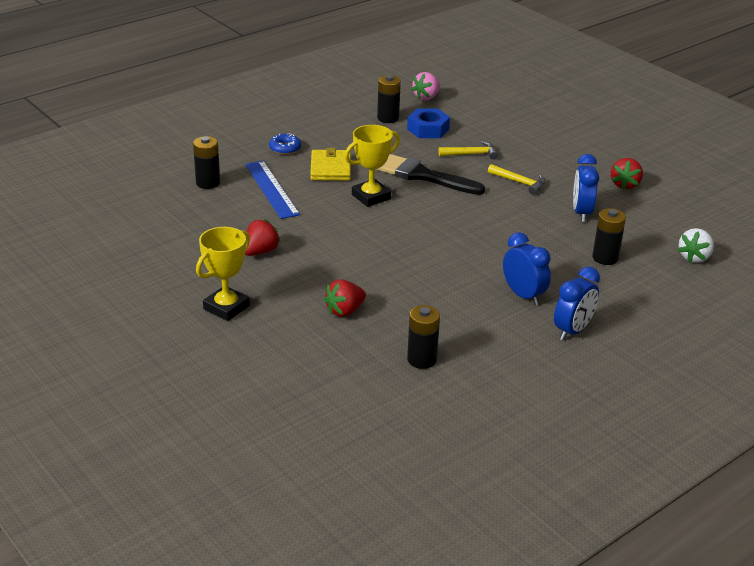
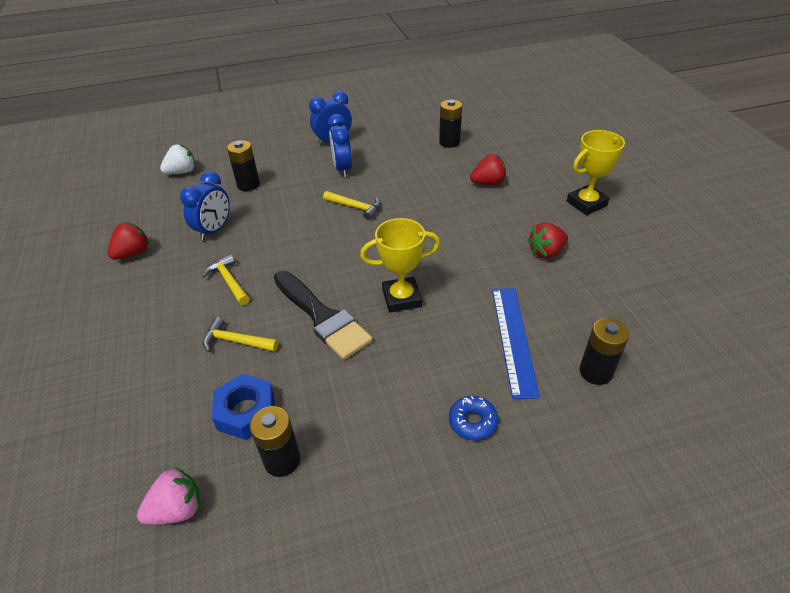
camera: 155 degrees left, 10 degrees up
(330, 168) = (425, 360): yellow wallet -> none
(469, 257) = (356, 207): none -> yellow hammer

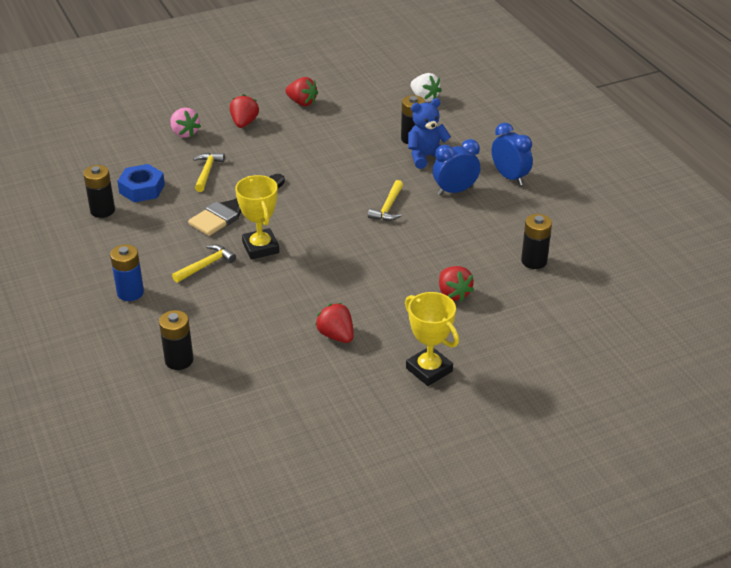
camera: 80 degrees right, 5 degrees down
(145, 303) = (244, 123): none -> red strawberry
(177, 509) = (71, 177): pink strawberry -> pink strawberry (184, 133)
(214, 230) = (338, 134): blue clock -> none
(229, 281) = (273, 155): yellow hammer -> yellow hammer (206, 265)
(283, 179) = (426, 157): none -> blue teddy bear
(472, 422) = (130, 292): blue donut -> blue battery
(513, 339) = (214, 313): blue ruler -> none

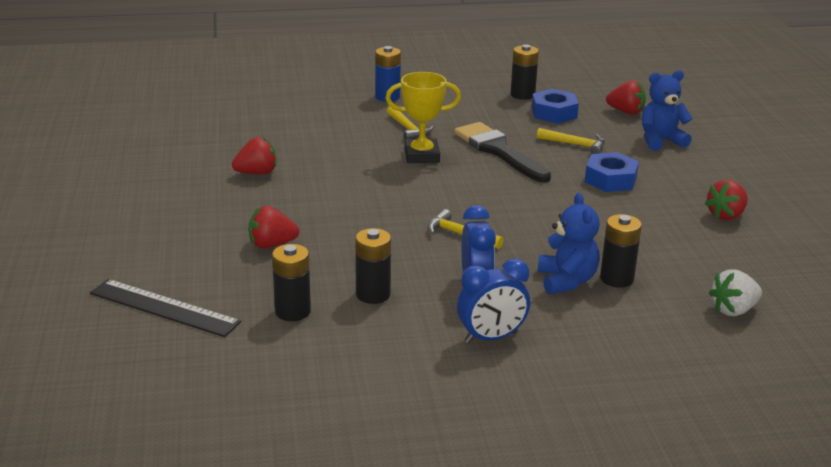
camera: 105 degrees right, 10 degrees down
(179, 360) = (281, 107): black battery -> black battery (373, 294)
(184, 133) = (660, 141): pink strawberry -> blue teddy bear
(244, 123) = (678, 174): red strawberry -> red strawberry (626, 112)
(266, 151) = (610, 179): none -> blue nut
(429, 370) = (167, 209): yellow trophy -> none
(568, 322) = (164, 307): none -> black ruler

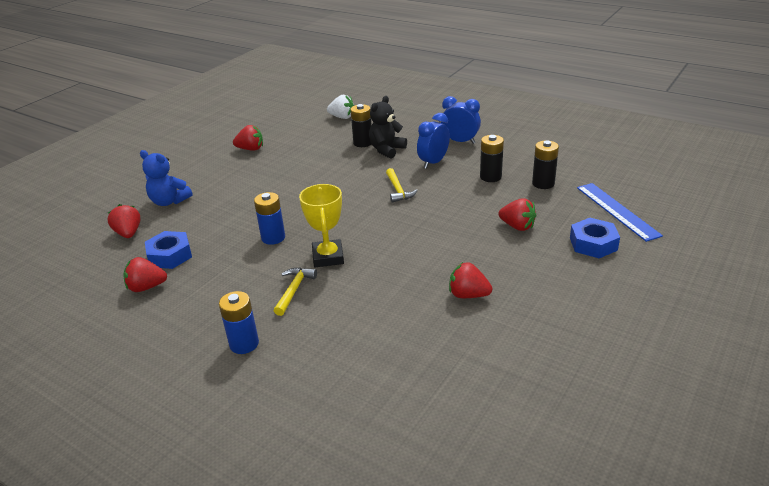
camera: 135 degrees left, 5 degrees up
(164, 307) = (617, 211): black ruler -> blue ruler
(421, 155) = (328, 257): yellow trophy -> yellow trophy turned 45 degrees clockwise
(498, 151) = (273, 238): black brush -> blue battery
(522, 95) = (146, 287): black battery -> red strawberry
(566, 281) = (387, 150): blue teddy bear -> black teddy bear
(575, 145) = (219, 221): yellow hammer -> none
(610, 179) = (256, 189): blue nut -> blue nut (593, 244)

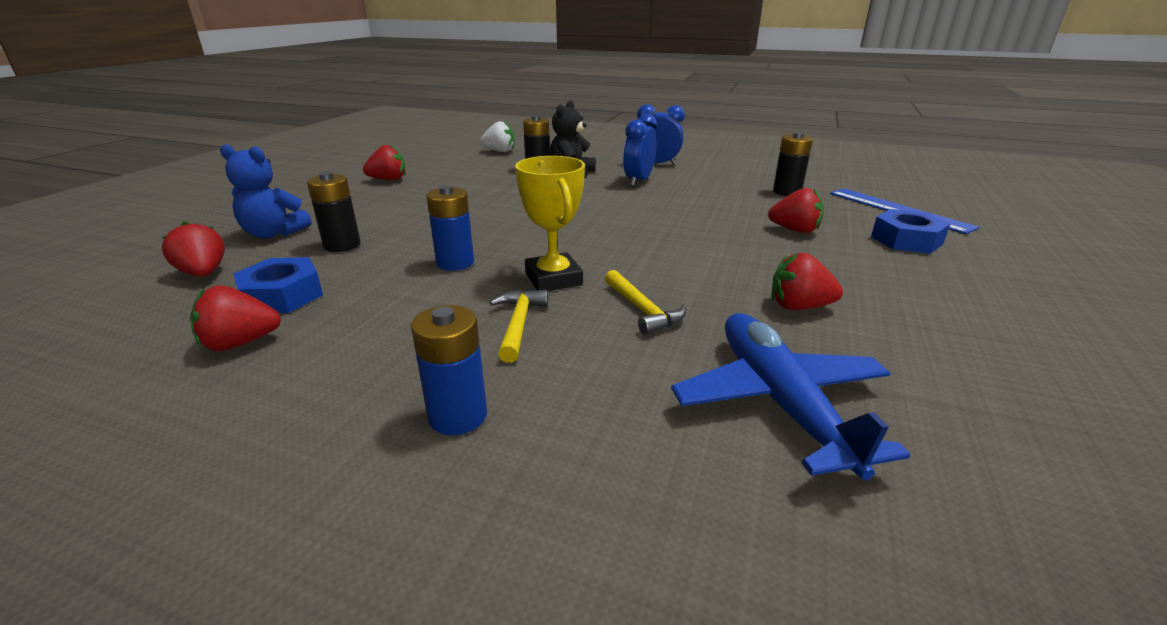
camera: 15 degrees left, 5 degrees down
(398, 190) = (611, 206): yellow hammer -> yellow hammer (642, 310)
(410, 357) = (780, 402): none -> blue plane
(490, 177) = (719, 189): black battery -> black battery (342, 245)

